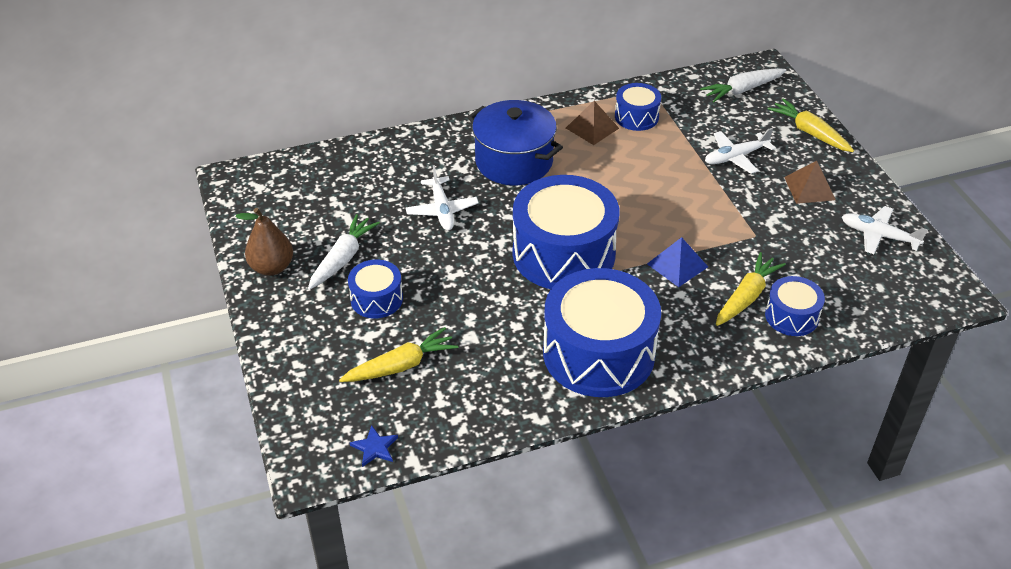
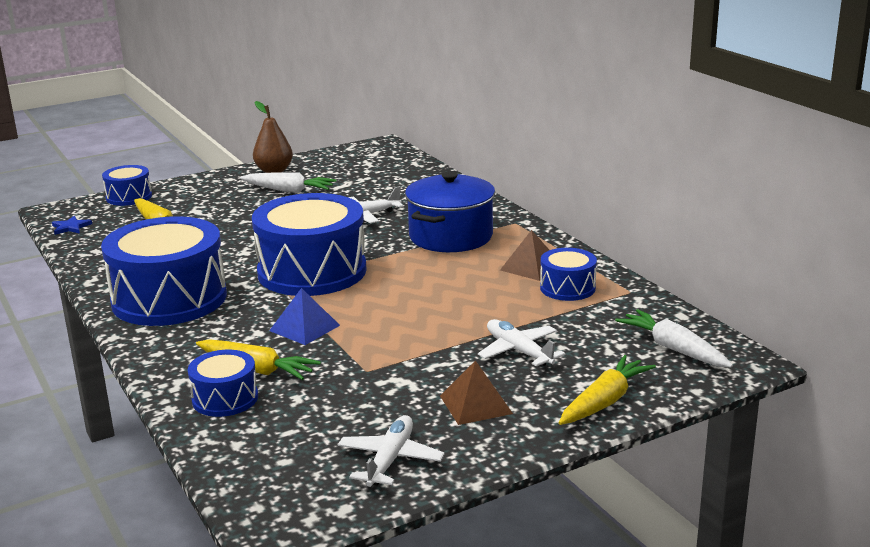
camera: 80 degrees right, 20 degrees down
(376, 299) = (239, 207): blue drum -> blue drum (129, 197)

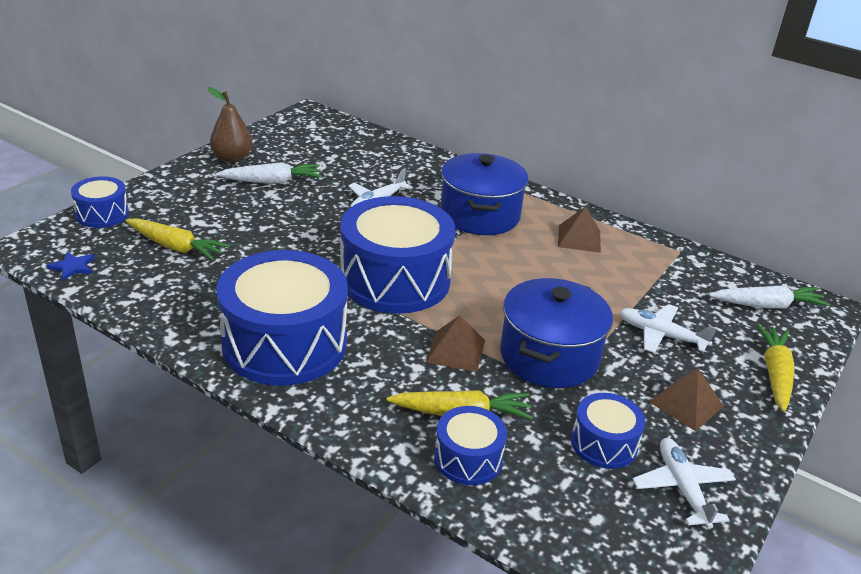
camera: 30 degrees left, 10 degrees up
(304, 328) = (456, 351): blue pyramid -> brown pyramid
(385, 346) = (549, 356): none -> blue pot
(567, 288) = (630, 256): blue drum -> blue drum (604, 443)
(673, 349) = (767, 305): white carrot -> white carrot turned 150 degrees clockwise

